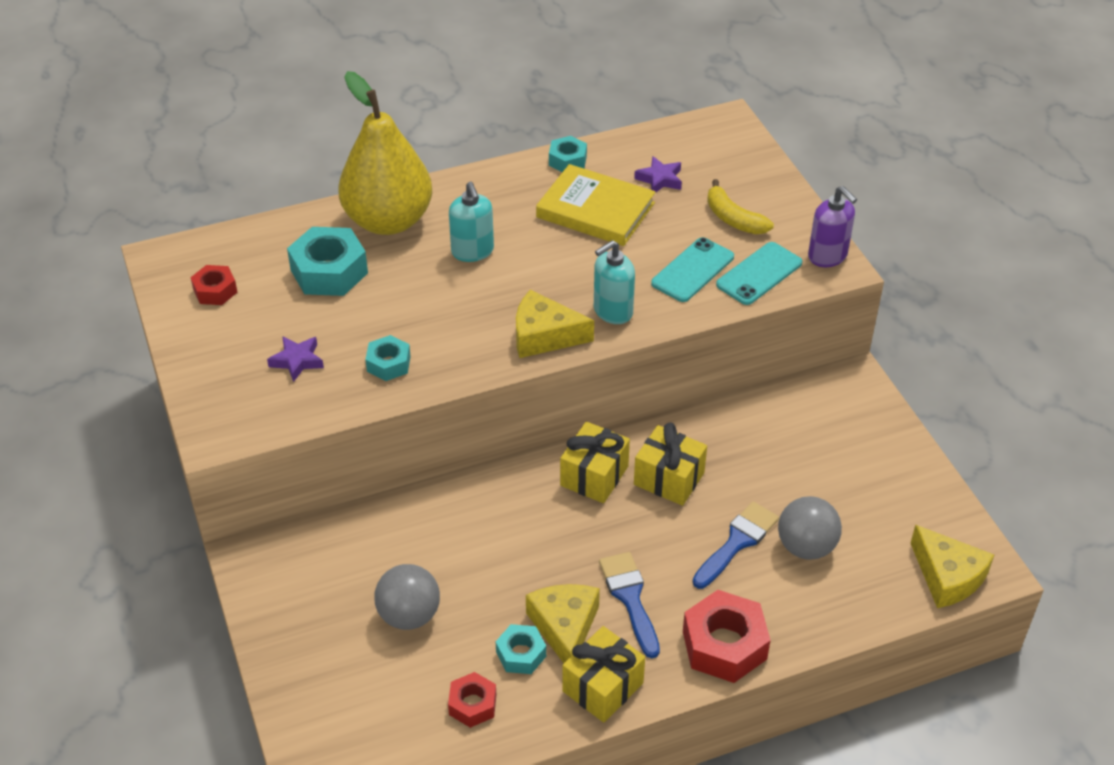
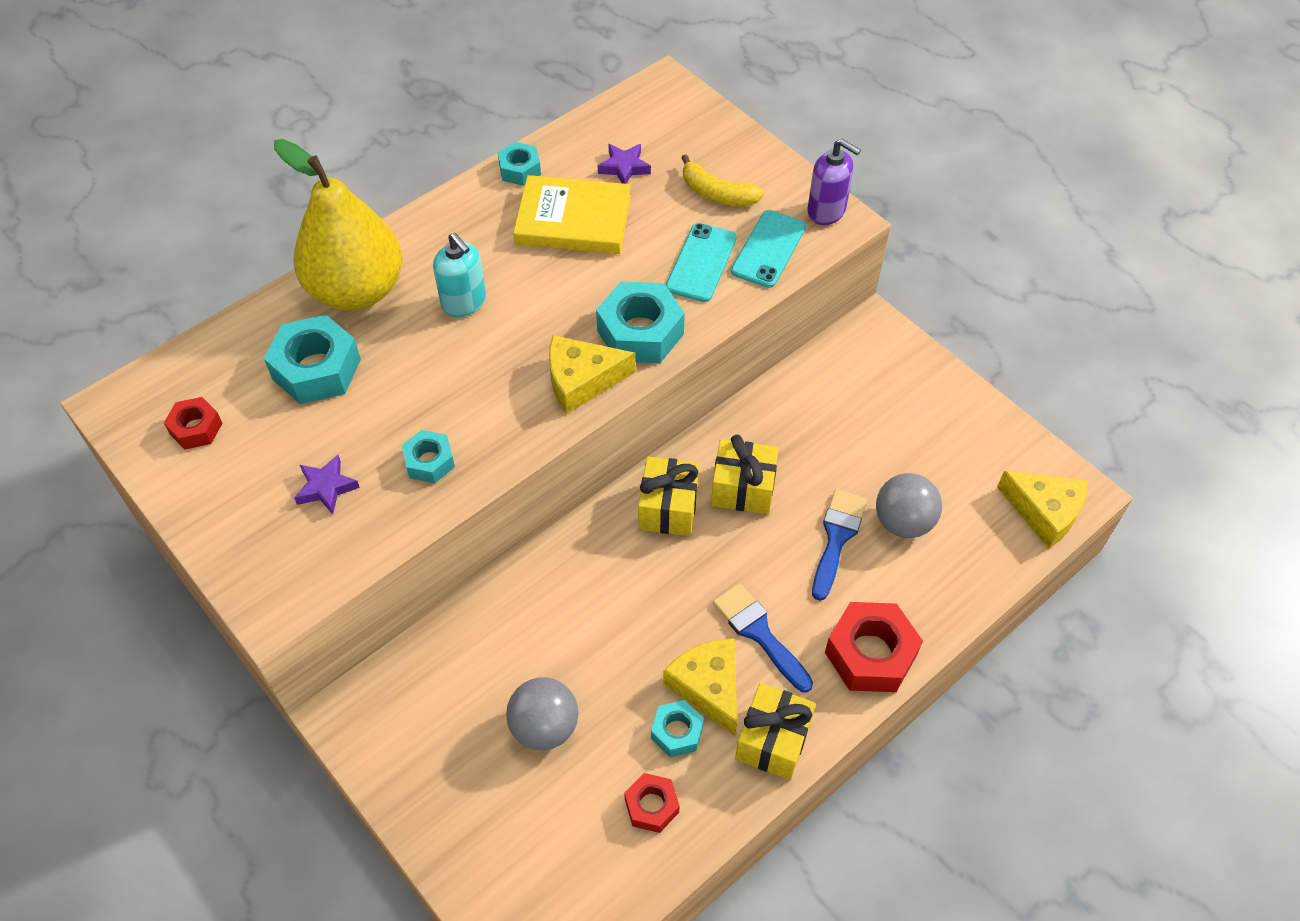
camera: 20 degrees left, 10 degrees up
(612, 311) = (640, 332): turquoise soap dispenser -> turquoise nut

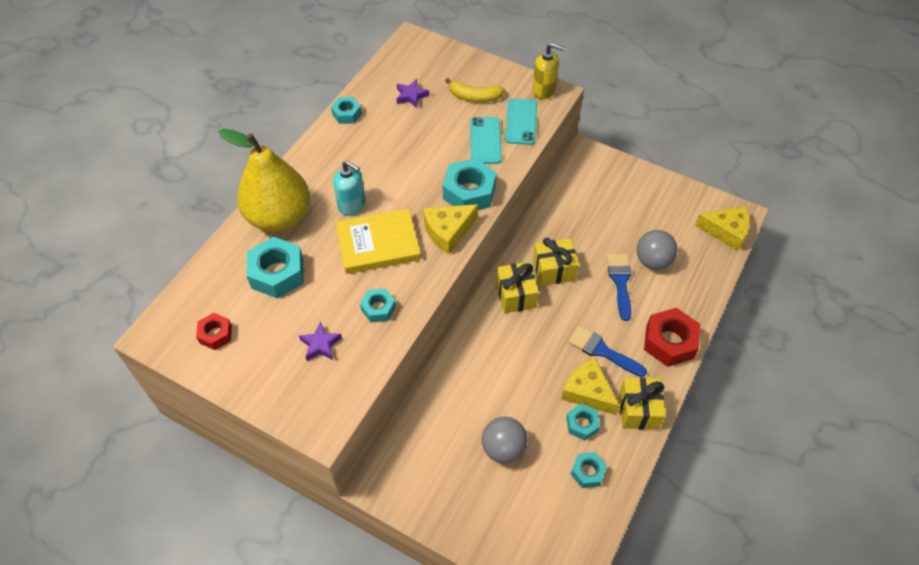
camera: 20 degrees left, 0 degrees up
(573, 220) = (395, 136): yellow book -> yellow book (378, 244)
(651, 806) = (587, 472): red nut -> turquoise nut
(826, 211) = (544, 90): purple soap dispenser -> yellow soap dispenser

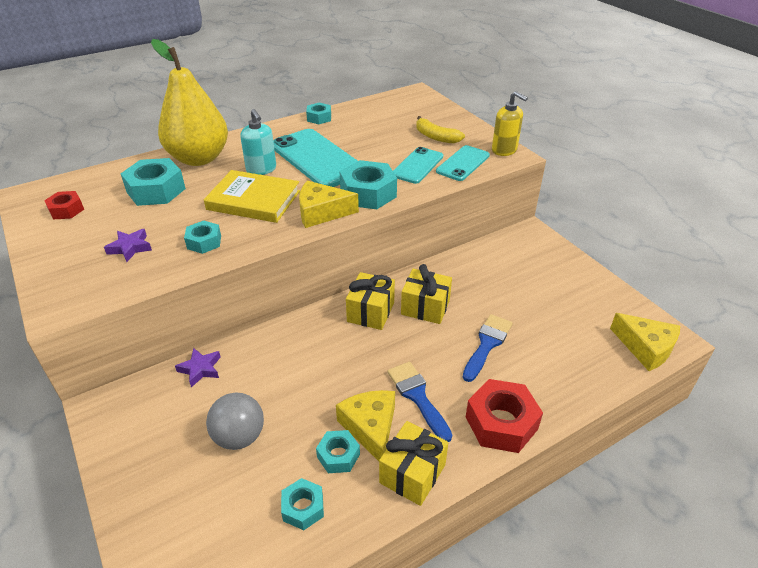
camera: 30 degrees right, 15 degrees down
(391, 169) = (317, 158): none -> turquoise phone
(411, 96) = (382, 122): purple star -> purple star (200, 369)
(653, 261) = (537, 341): grey ball -> none

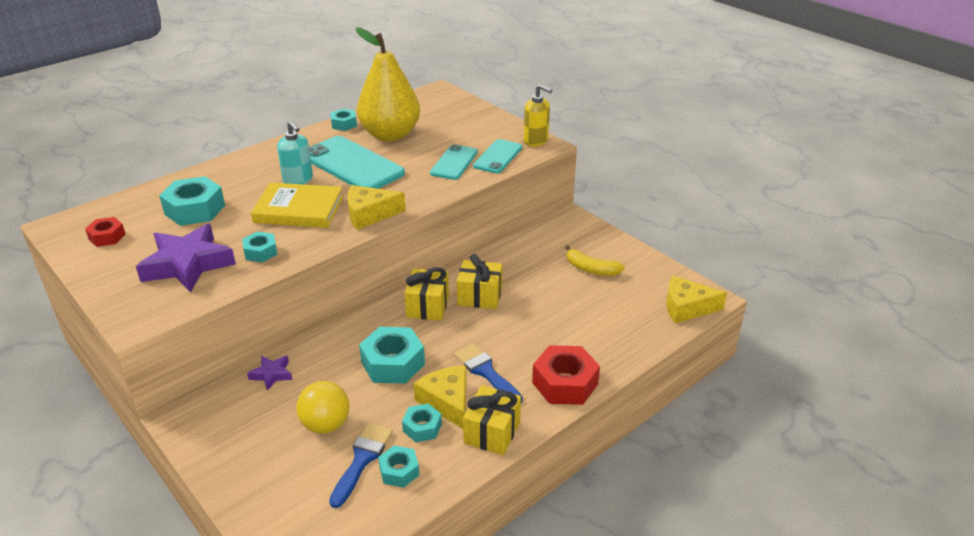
camera: 10 degrees left, 5 degrees down
(130, 248) = (188, 264): purple star -> purple star, size x2.11
(199, 158) = (229, 175): yellow pear -> yellow pear (390, 135)
(239, 437) = (326, 425): grey ball -> yellow ball
(368, 193) = (411, 193): turquoise nut -> turquoise nut (393, 363)
(436, 137) = (467, 134): yellow banana -> yellow banana (591, 269)
(487, 344) = (543, 321): blue brush -> blue brush (362, 459)
(646, 348) = (686, 308): yellow cheese -> yellow cheese turned 150 degrees clockwise

